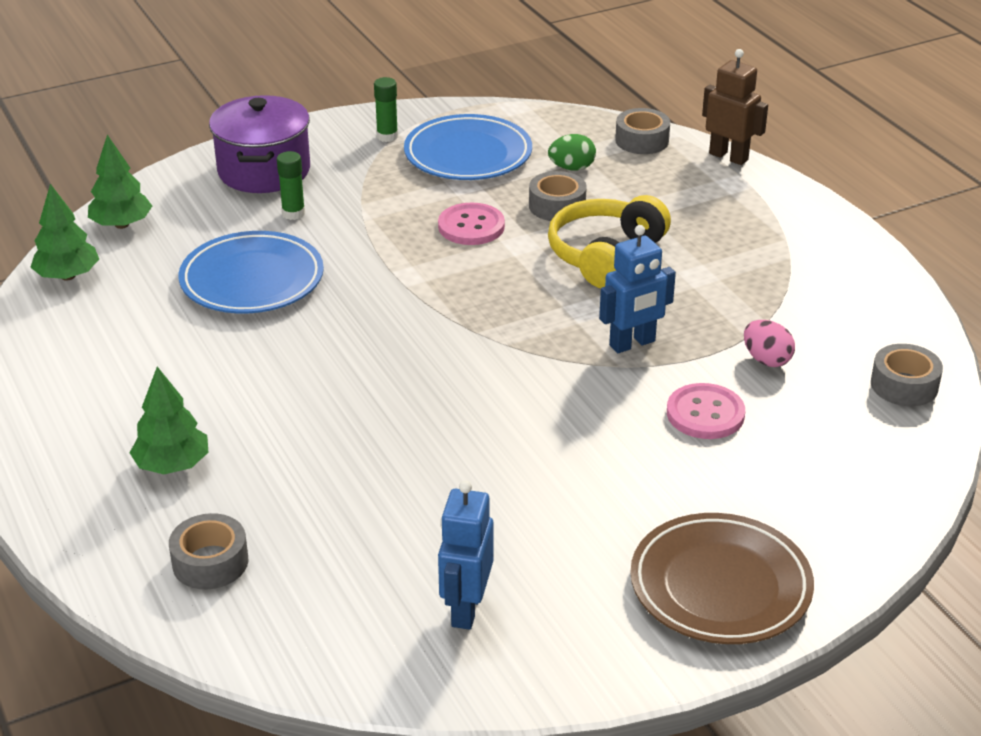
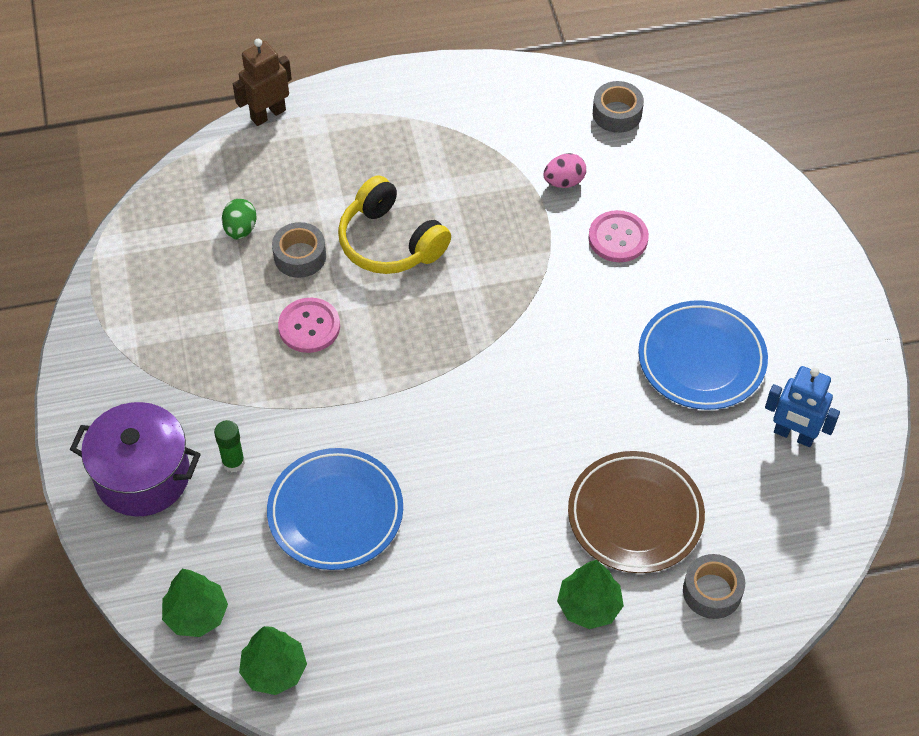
camera: 75 degrees left, 20 degrees up
(387, 136) = (120, 360): green glue stick -> none
(468, 155) = (183, 302): blue plate -> blue plate (701, 359)
(632, 344) = (519, 258): blue robot -> none
(642, 140) = (214, 166): grey tape -> none
(720, 586) = (799, 284): brown plate -> brown plate (635, 515)

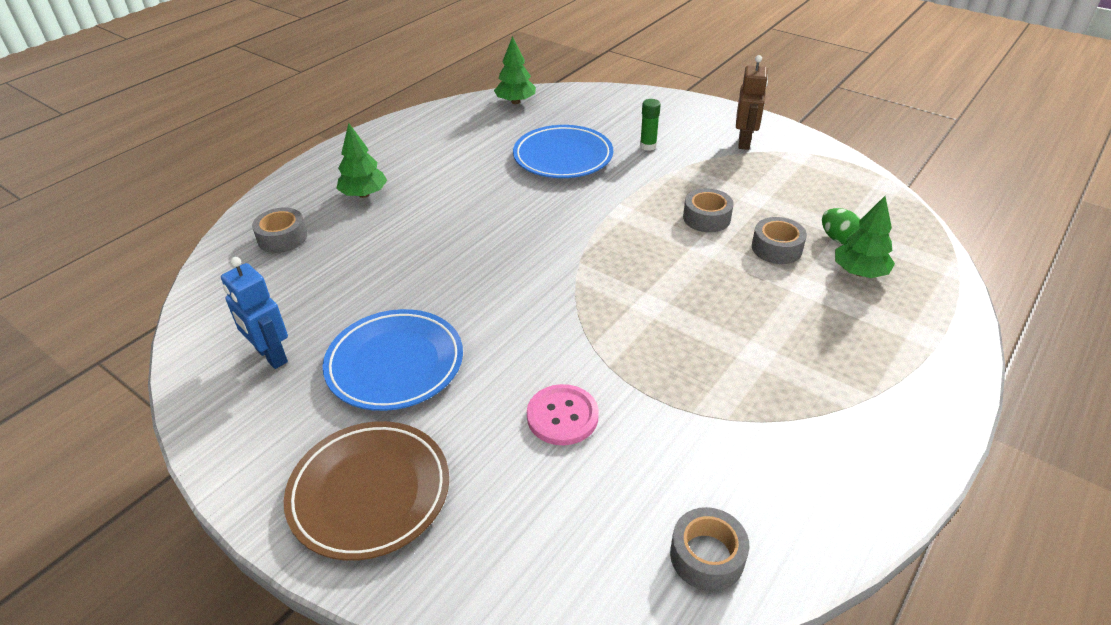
camera: 140 degrees right, 15 degrees down
(142, 476) = (684, 120): purple pot -> none
(196, 615) = (579, 98): green tree -> green tree (859, 272)
(268, 114) = (966, 320): brown robot -> brown robot (744, 142)
(309, 327) = (706, 218): pink button -> grey tape
(390, 242) = (734, 293): yellow headphones -> none
(564, 181) = (668, 435): pink egg -> none
(635, 515) = (369, 245): brown plate -> brown plate (369, 493)
(793, 435) = (271, 356): blue robot -> blue robot turned 120 degrees counterclockwise

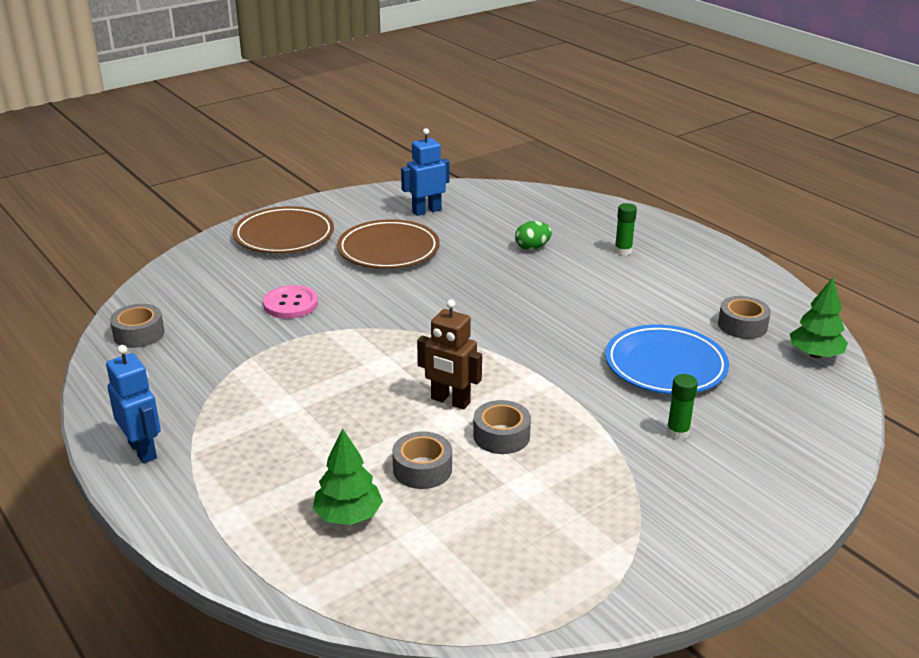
camera: 105 degrees right, 10 degrees down
(282, 238) = (568, 216): grey tape -> grey tape (742, 325)
(364, 194) = (623, 251): green tree -> green glue stick
(395, 364) = (388, 250): blue plate -> brown plate
(744, 142) = (670, 522): brown robot -> brown robot (450, 401)
(838, 239) = (414, 524): green egg -> green egg (532, 247)
(900, 437) = (143, 450): none -> blue robot

